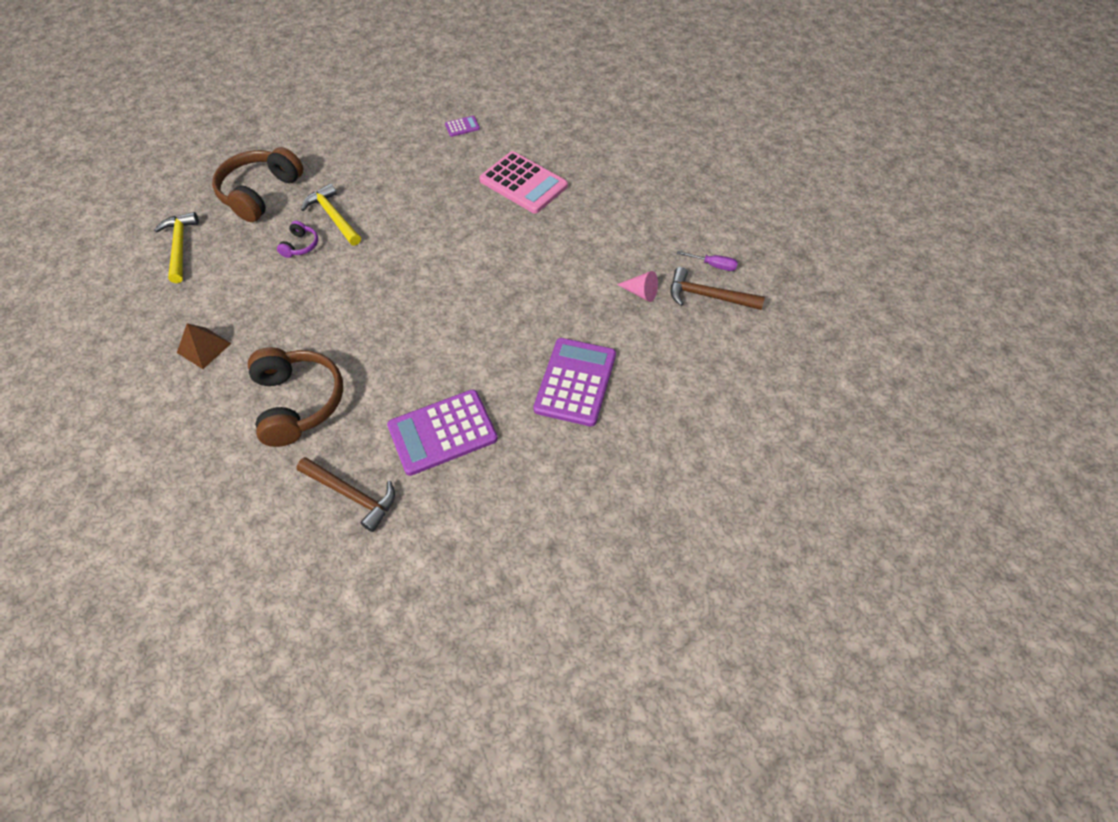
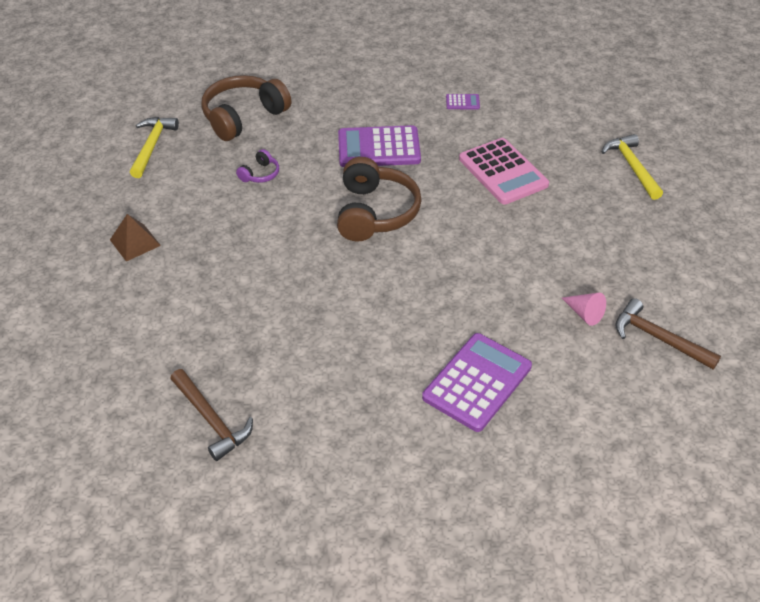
camera: 20 degrees right, 10 degrees down
(298, 402) = (198, 318): brown headphones -> brown headphones (375, 212)
(333, 216) = (302, 155): yellow hammer -> yellow hammer (632, 167)
(442, 432) = (322, 389): purple calculator -> purple calculator (379, 148)
(713, 265) = (677, 308): purple screwdriver -> none

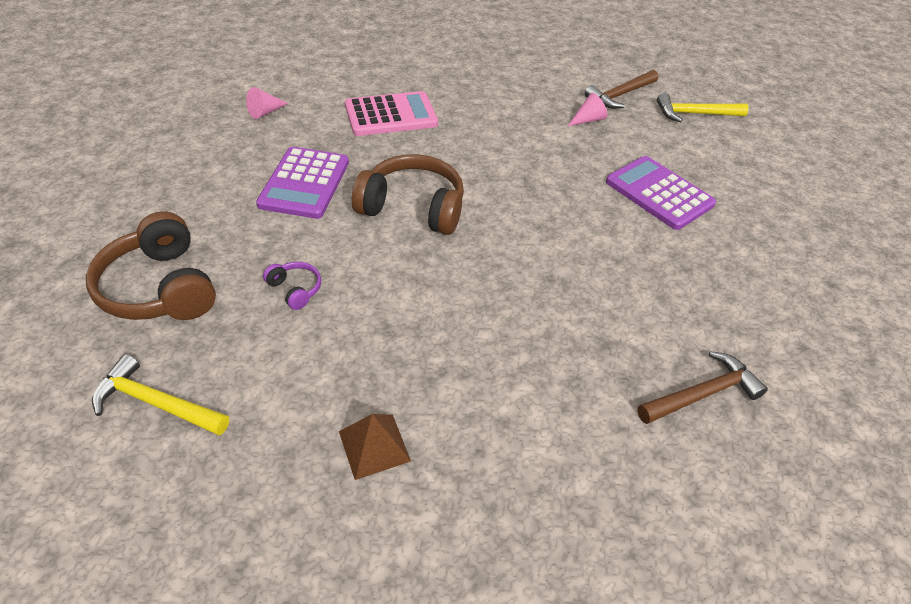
camera: 80 degrees left, 0 degrees up
(462, 102) = (265, 112): purple calculator -> pink cone
(632, 167) = (419, 52): yellow hammer -> yellow hammer (694, 114)

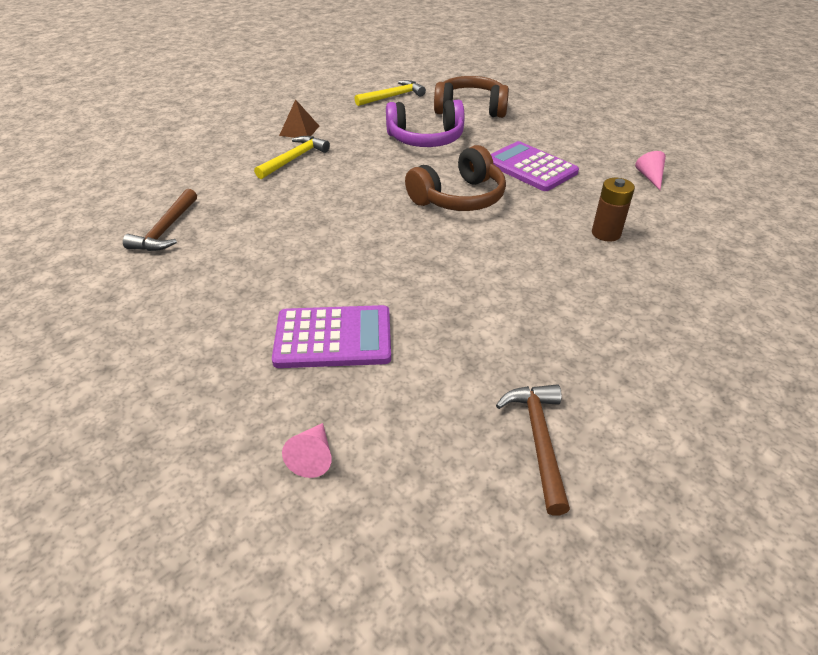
camera: 130 degrees right, 5 degrees down
(295, 289) = (425, 139): purple headphones -> purple headphones, size x2.20
(391, 115) = (606, 233): pink calculator -> brown battery
(588, 120) = (502, 366): pink cone -> pink cone (313, 457)
(694, 114) = (432, 498): yellow hammer -> yellow hammer (294, 159)

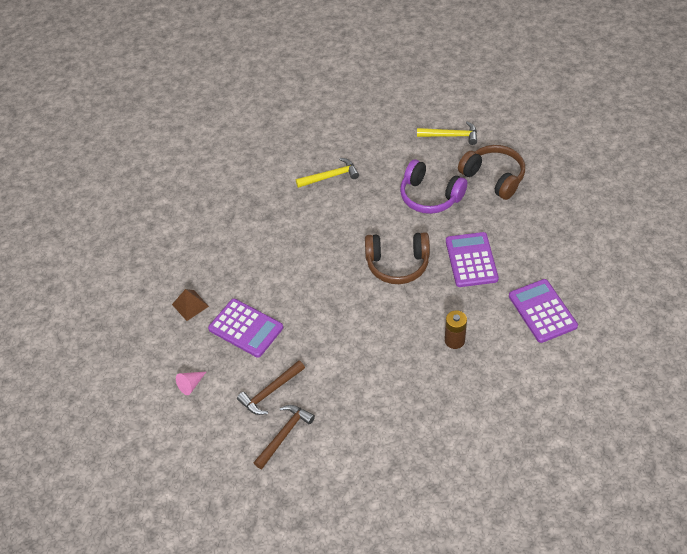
camera: 40 degrees right, 10 degrees up
(166, 230) = (220, 207): brown hammer -> brown hammer (270, 392)
(299, 130) = (356, 147): brown pyramid -> brown pyramid (190, 305)
(650, 177) = (542, 311): pink cone -> purple calculator

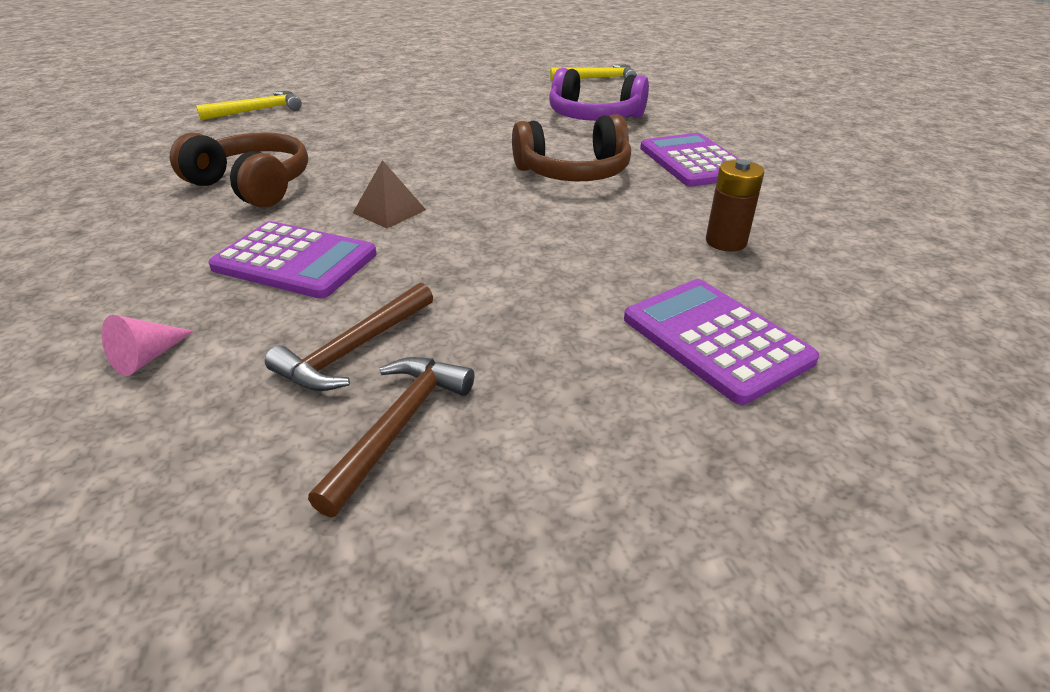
camera: 15 degrees left, 15 degrees down
(190, 305) = (176, 242): brown pyramid -> brown pyramid (389, 211)
(331, 176) = (436, 111): yellow hammer -> yellow hammer (258, 110)
(493, 177) = (676, 100): brown headphones -> brown headphones (252, 185)
(542, 311) = (852, 199): purple calculator -> purple calculator (715, 339)

